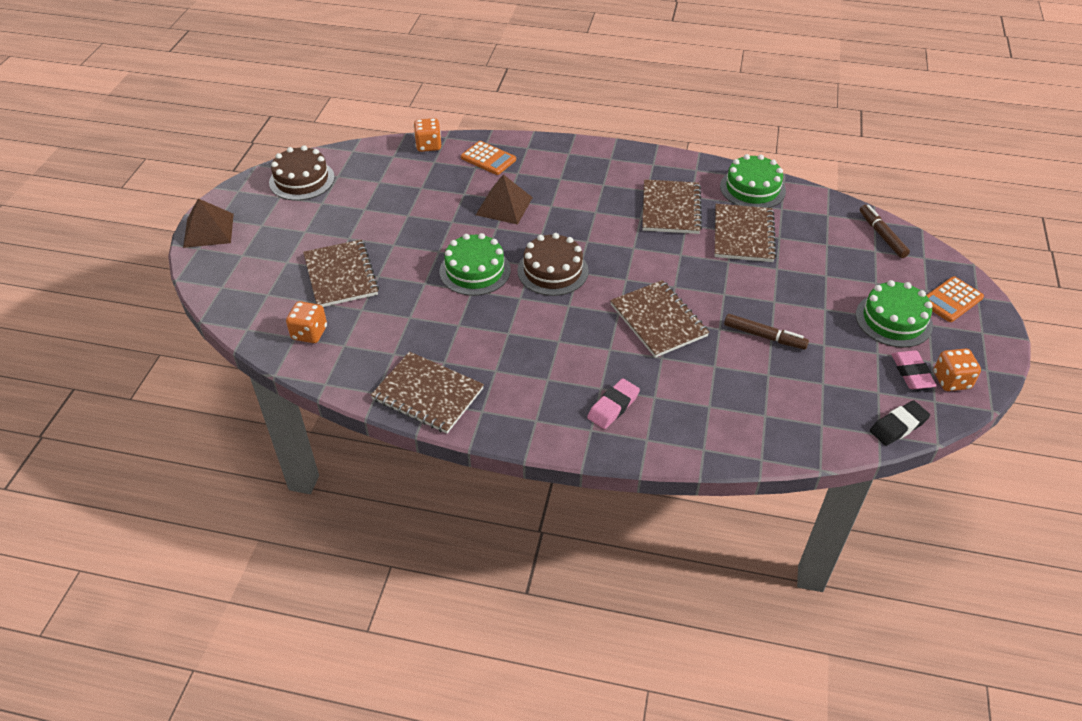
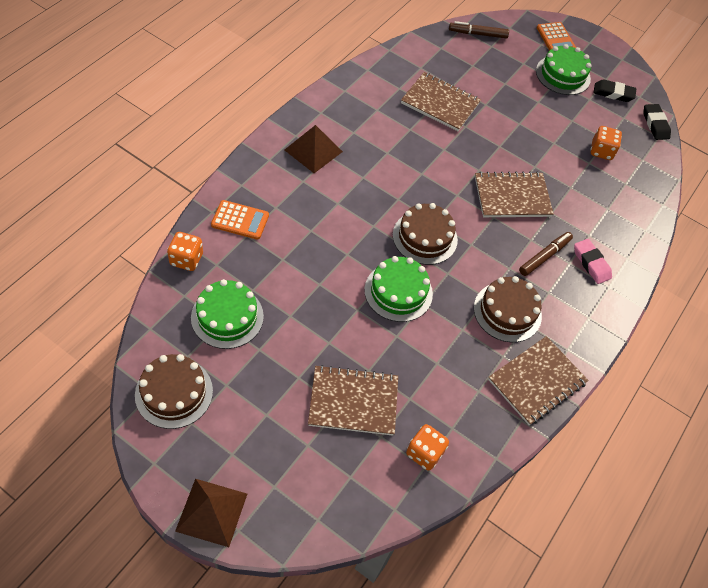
camera: 75 degrees left, 10 degrees up
(488, 159) = (240, 220): orange calculator -> orange calculator turned 45 degrees clockwise
(500, 352) = (507, 312): none -> brown cake
(504, 206) = (319, 236): brown pyramid -> brown pyramid (313, 150)
(670, 209) = (386, 129): brown notebook -> none
(752, 188) = (388, 71): green cake -> green cake (227, 317)
(764, 336) = (552, 146): brown marker -> brown marker (544, 256)
(911, 373) = (613, 93): pink eraser -> black eraser
(951, 381) = (626, 79): orange dice -> orange dice (601, 151)

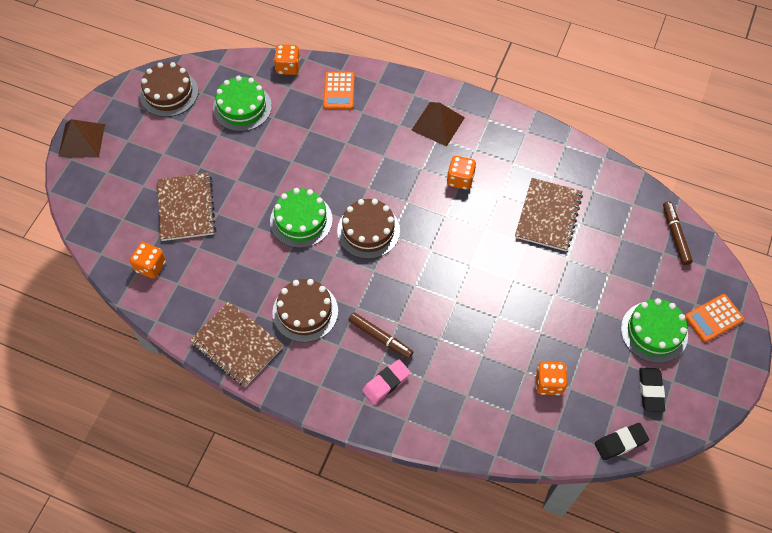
camera: 85 degrees right, 5 degrees up
(384, 152) = (460, 179): none -> orange dice
(512, 197) = (447, 299): brown notebook -> none

